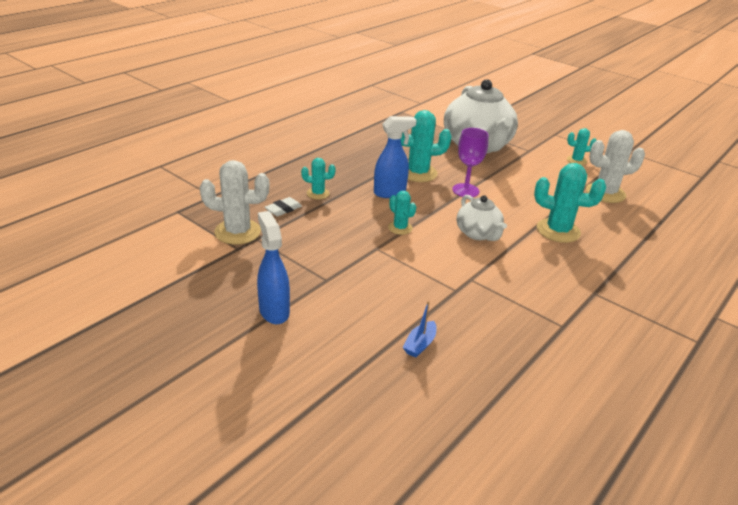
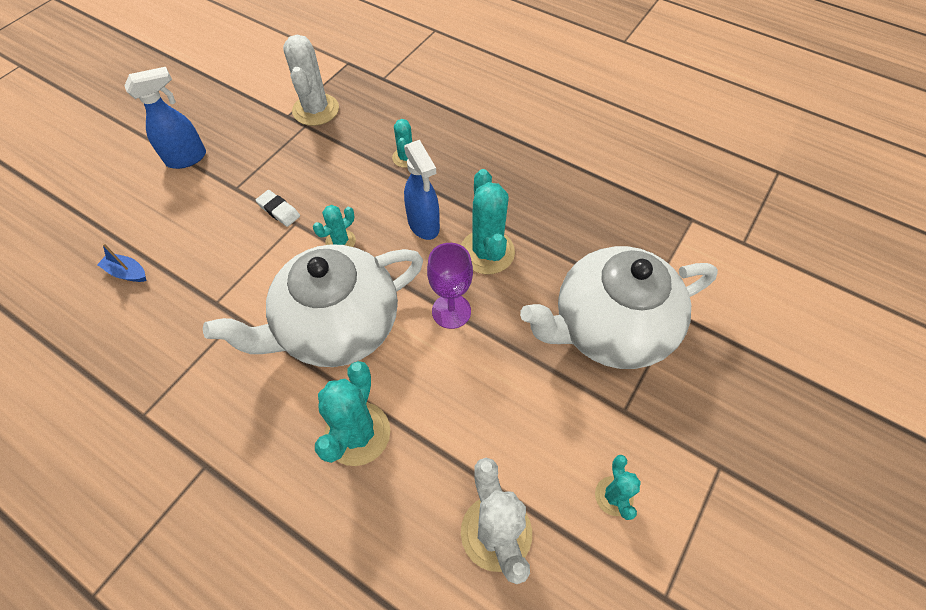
camera: 85 degrees right, 25 degrees up
(283, 209) = (365, 135): white eraser -> white eraser (279, 210)
(478, 234) = (337, 326): white teapot -> white teapot, size x1.95

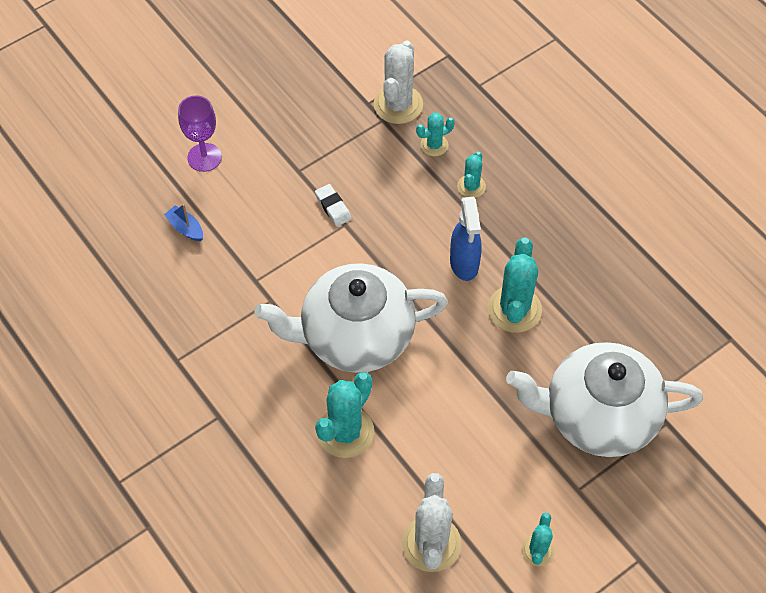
camera: 20 degrees right, 0 degrees up
(187, 158) = (260, 124): blue spray bottle -> none
(340, 241) = (381, 256): turquoise cactus -> turquoise cactus (434, 145)
(451, 311) = (460, 355): purple goblet -> purple goblet (204, 157)

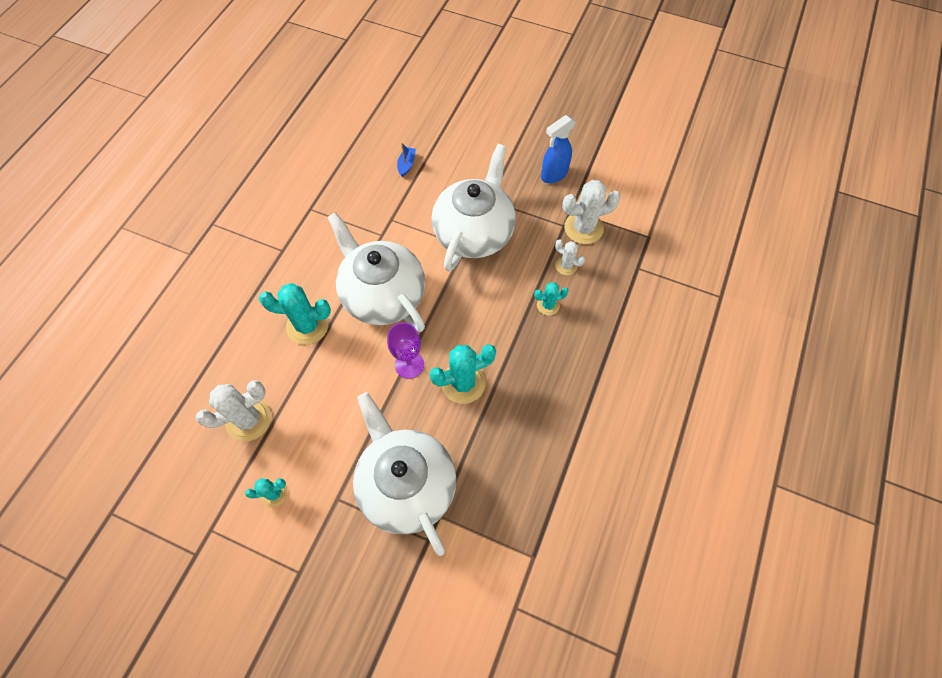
camera: 60 degrees right, 5 degrees up
(204, 157) = (464, 147): purple goblet -> purple goblet (409, 364)
(333, 207) = (474, 232): white eraser -> white teapot
(434, 145) = (566, 266): turquoise cactus -> white cactus
(464, 264) = (480, 332): blue spray bottle -> blue spray bottle (553, 175)

